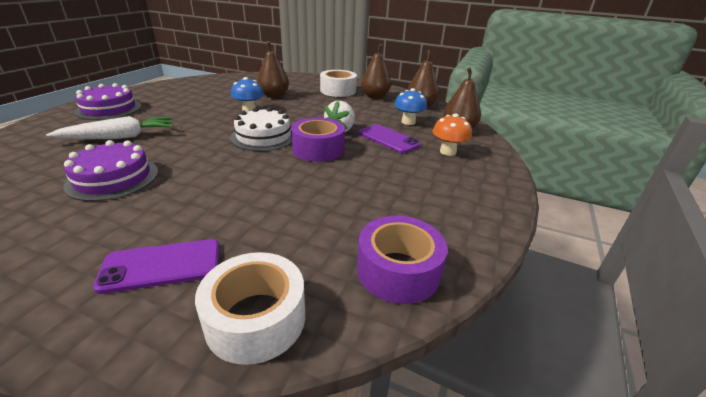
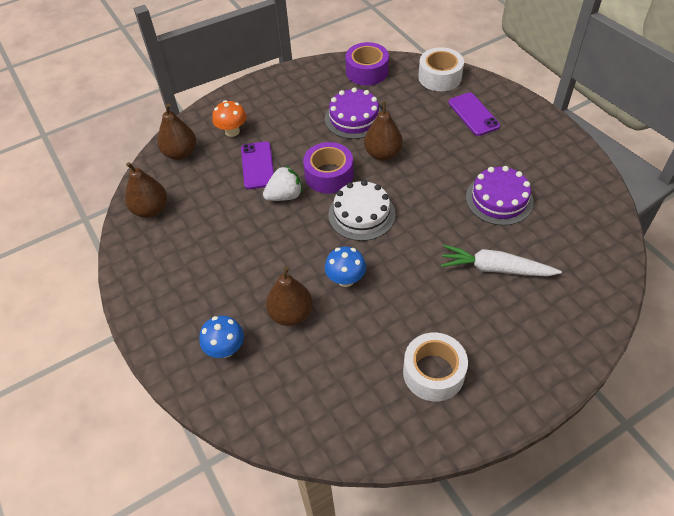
camera: 140 degrees left, 20 degrees up
(109, 109) = (509, 356): purple cake -> purple cake (354, 118)
(161, 266) = (473, 114): purple phone -> purple phone turned 45 degrees clockwise
(338, 91) = (196, 295): white tape -> white tape (433, 373)
(375, 96) = (171, 256): brown pear -> brown pear (383, 154)
(408, 122) = (206, 184): blue mushroom -> blue mushroom (225, 349)

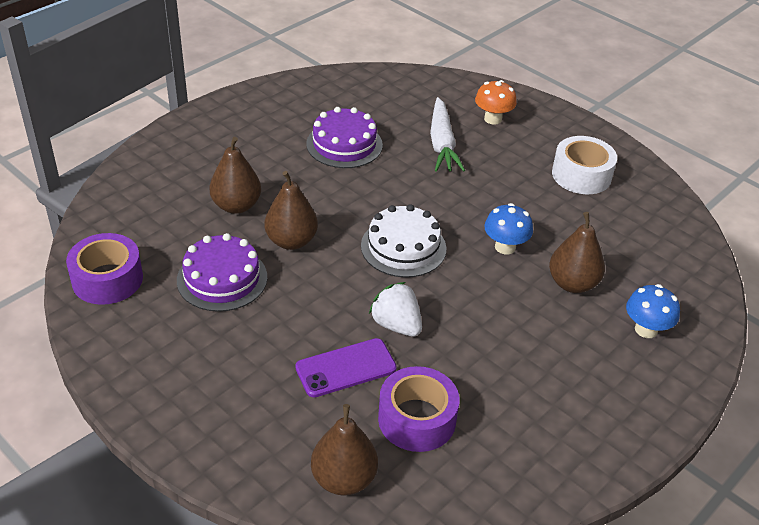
camera: 110 degrees left, 10 degrees down
(151, 210) = (476, 480): brown pear -> brown pear (236, 206)
(232, 131) = (276, 420): orange mushroom -> orange mushroom (493, 119)
(329, 175) = (344, 287): purple tape -> purple tape (417, 419)
(439, 77) = (120, 203): white tape -> none
(473, 114) = (199, 169): purple phone -> none

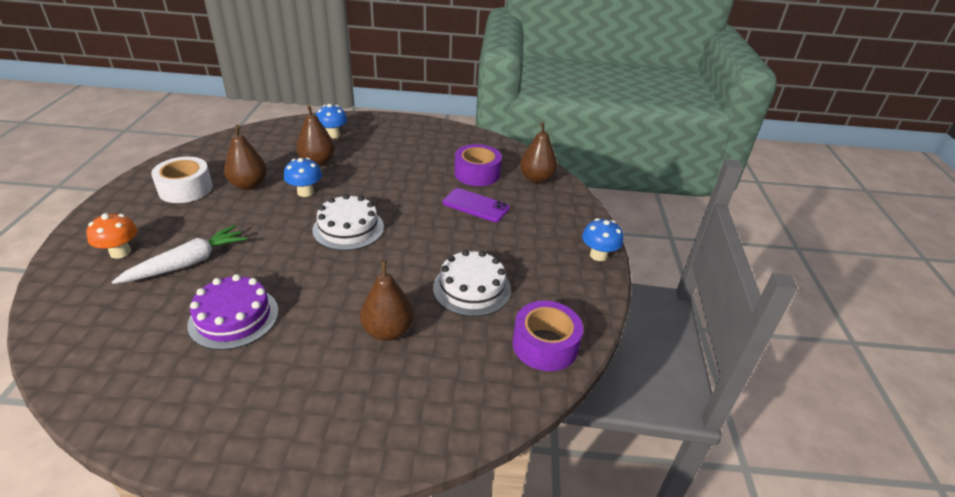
camera: 130 degrees left, 5 degrees down
(144, 411) = (598, 255): none -> blue mushroom
(222, 278) = (472, 288): purple cake -> white cake
(291, 241) = (397, 278): brown pear -> brown pear (249, 185)
(396, 325) = (423, 203): white strawberry -> none

